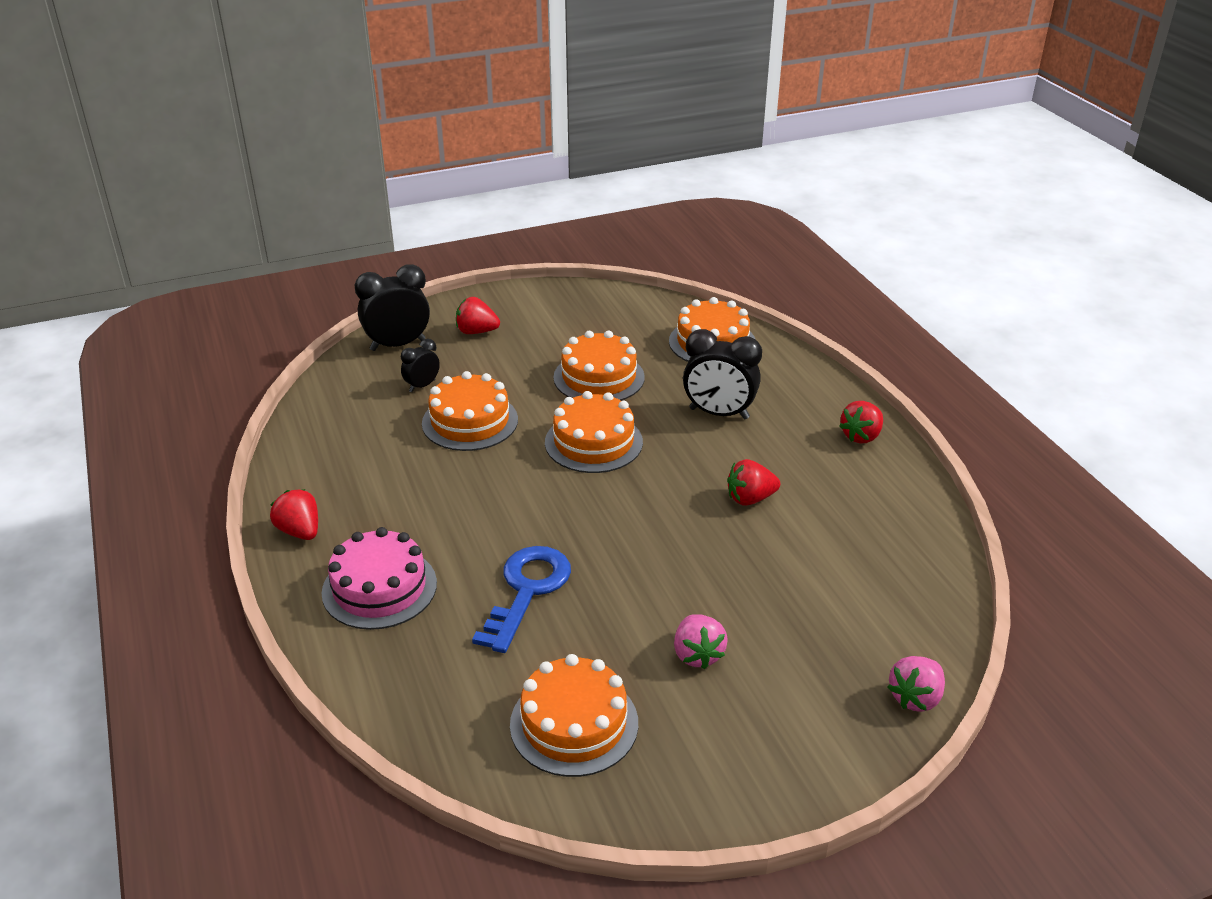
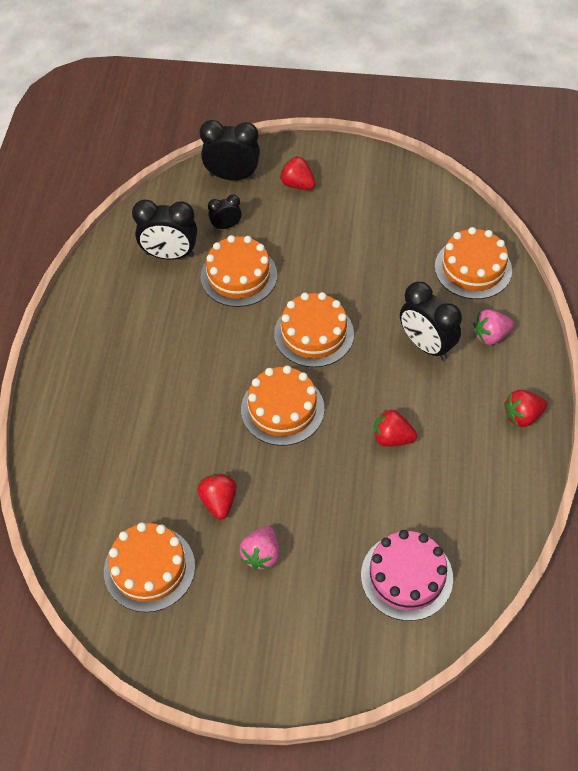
camera: 30 degrees right, 20 degrees up
(300, 531) = (72, 330): red strawberry -> red strawberry (219, 501)
(374, 428) = (170, 255): none -> black clock
(379, 588) = (95, 401): pink cake -> pink cake (406, 576)
(527, 591) = (185, 448): blue key -> none
(599, 377) = (359, 270): orange cake -> orange cake (282, 409)
(915, 698) = (383, 663): pink strawberry -> pink strawberry (490, 336)

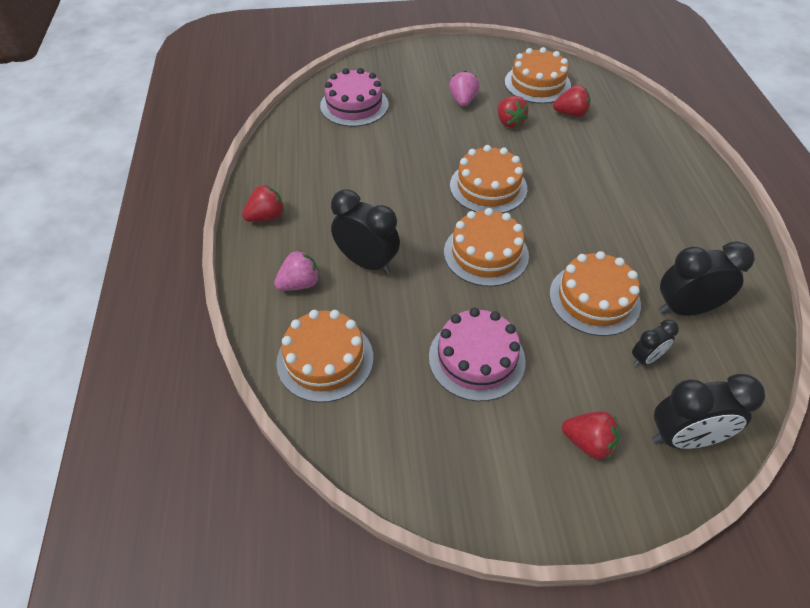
camera: 165 degrees right, 5 degrees down
(354, 248) = (476, 358): none -> pink cake
(392, 438) = (384, 182): red strawberry -> red strawberry (570, 114)

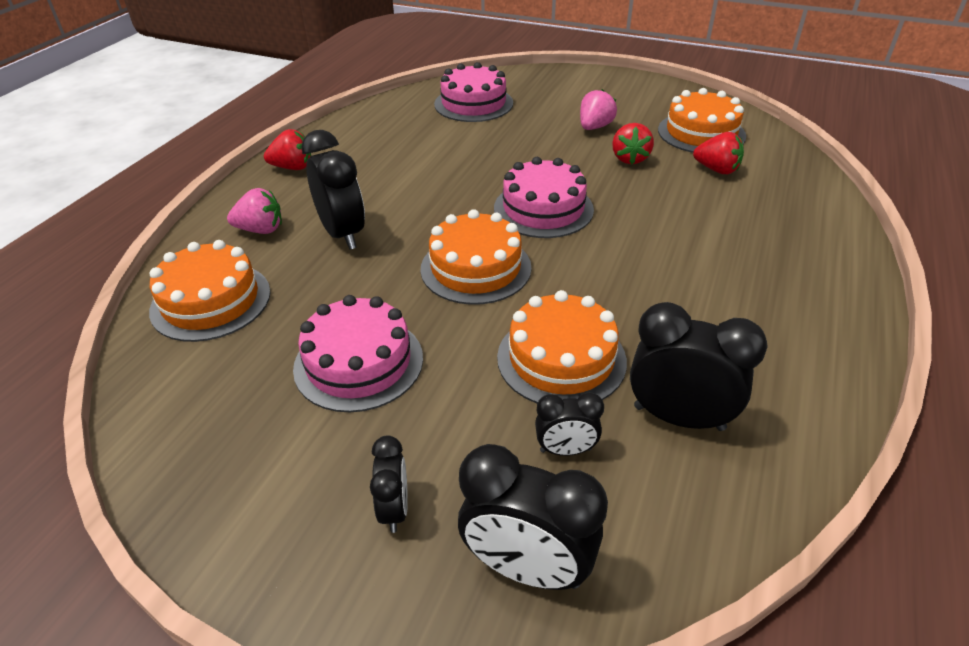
camera: 30 degrees right, 10 degrees down
(488, 187) = (543, 209): orange cake -> pink cake
(588, 442) = (394, 509): red strawberry -> black clock

